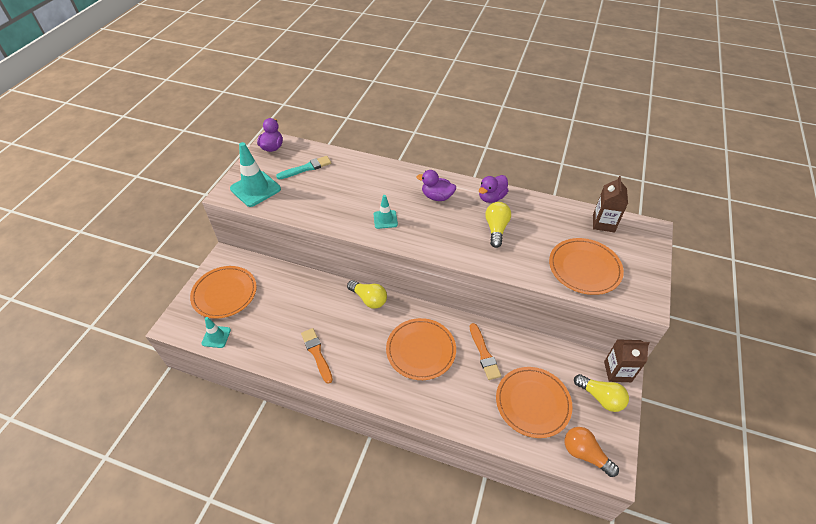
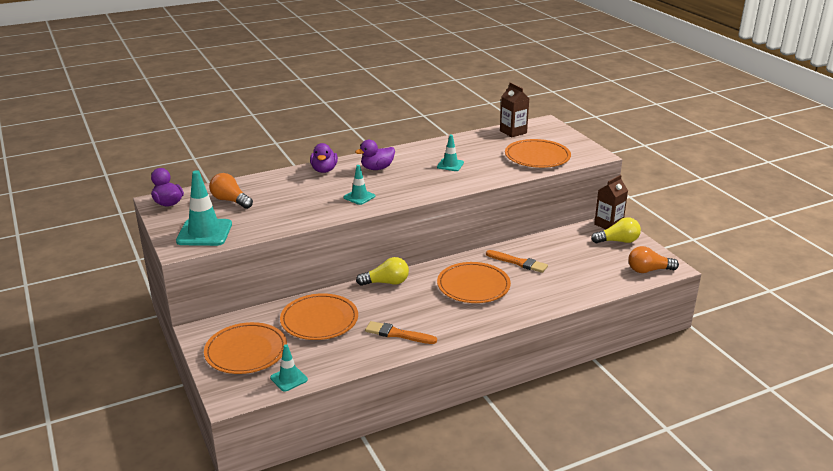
camera: 45 degrees left, 20 degrees down
(306, 168) = (230, 201): turquoise brush -> orange light bulb
(491, 197) = (418, 151): purple duck -> purple duck (324, 170)
(496, 229) = (450, 165): yellow light bulb -> turquoise traffic cone
(532, 403) = (585, 267): orange plate -> orange plate (319, 320)

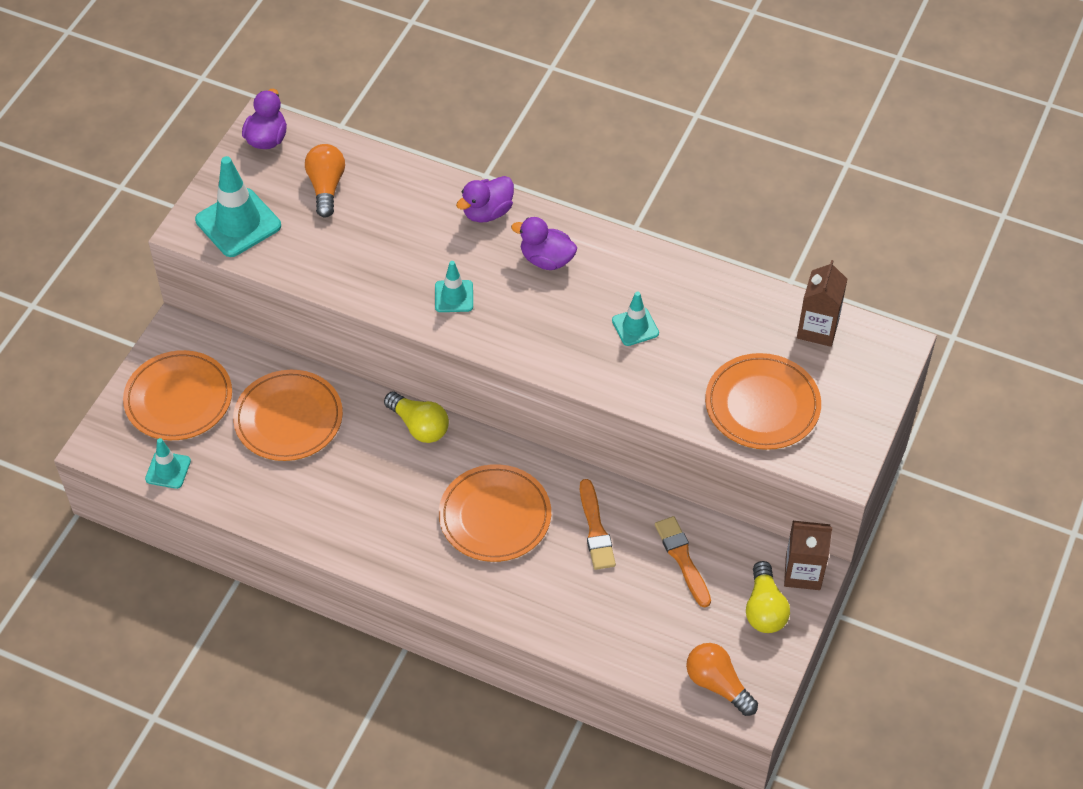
camera: 50 degrees right, 25 degrees up
(397, 334) = (328, 509): orange brush -> orange brush (682, 559)
(618, 241) = (764, 609): yellow light bulb -> yellow light bulb turned 45 degrees clockwise

